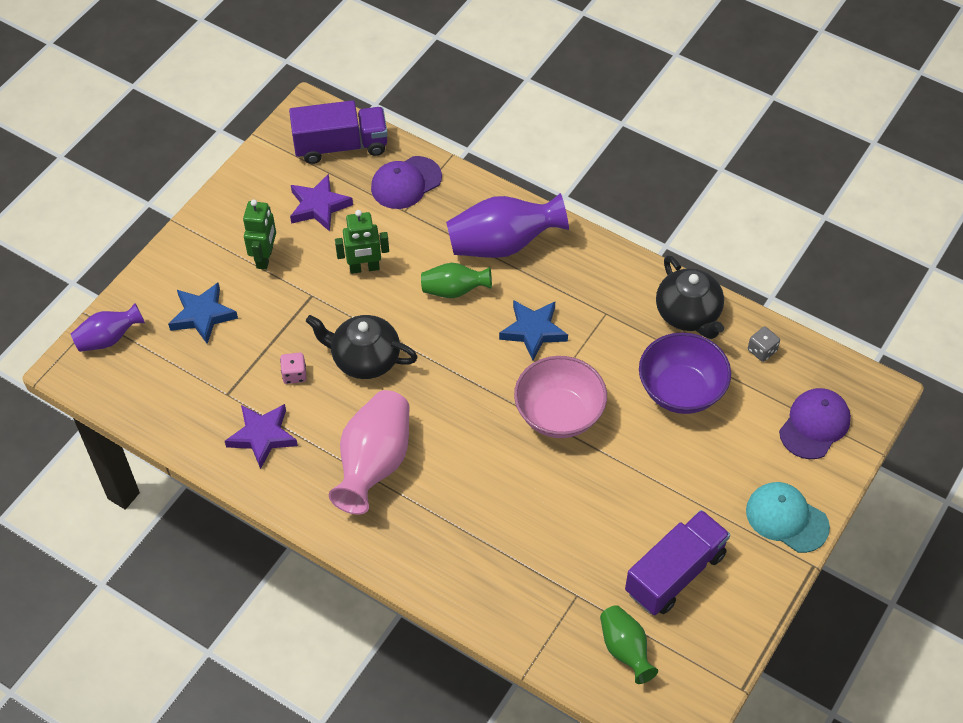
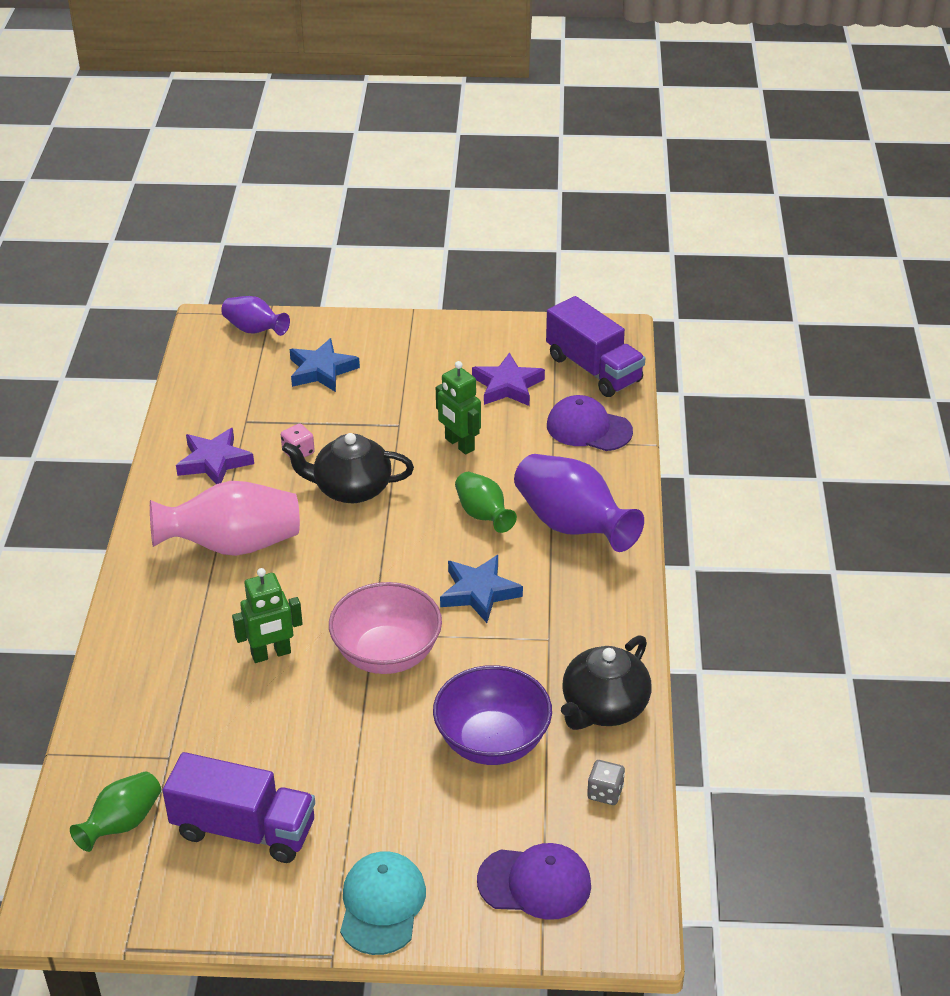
camera: 60 degrees right, 15 degrees down
(265, 258) = (418, 379): green robot -> green robot (271, 654)
(364, 359) = (351, 489): black teapot -> black teapot turned 75 degrees counterclockwise

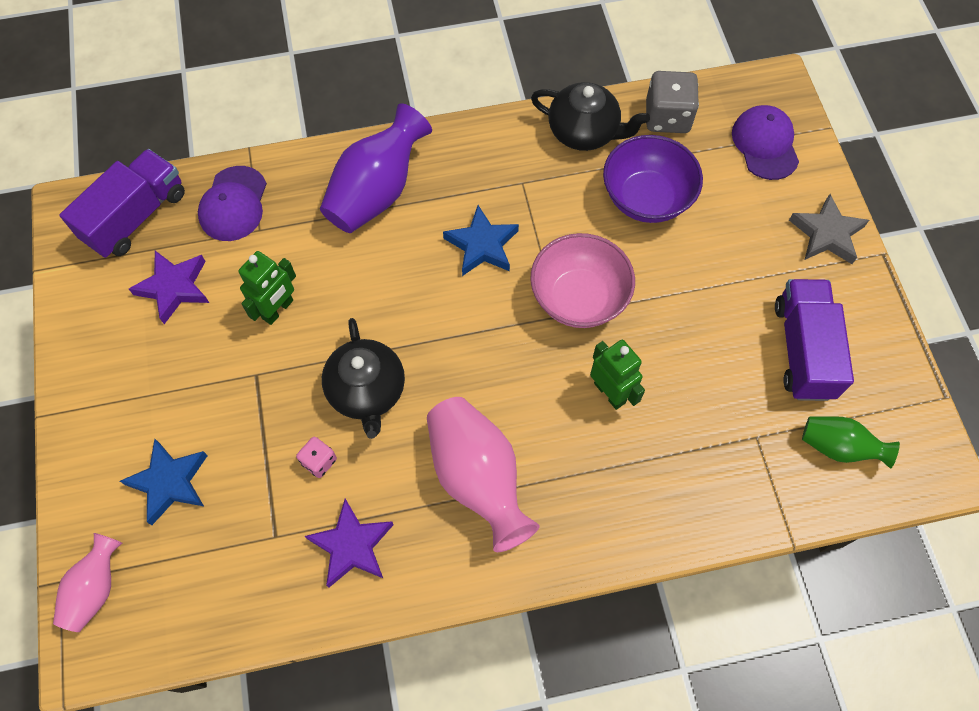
camera: 105 degrees left, 25 degrees up
(254, 330) = (95, 589): purple vase -> pink vase
(382, 905) = (826, 234): turquoise cap -> grey star
(483, 515) = (379, 265): green vase -> none
(605, 792) = (667, 117): grey dice -> grey dice, size x1.87

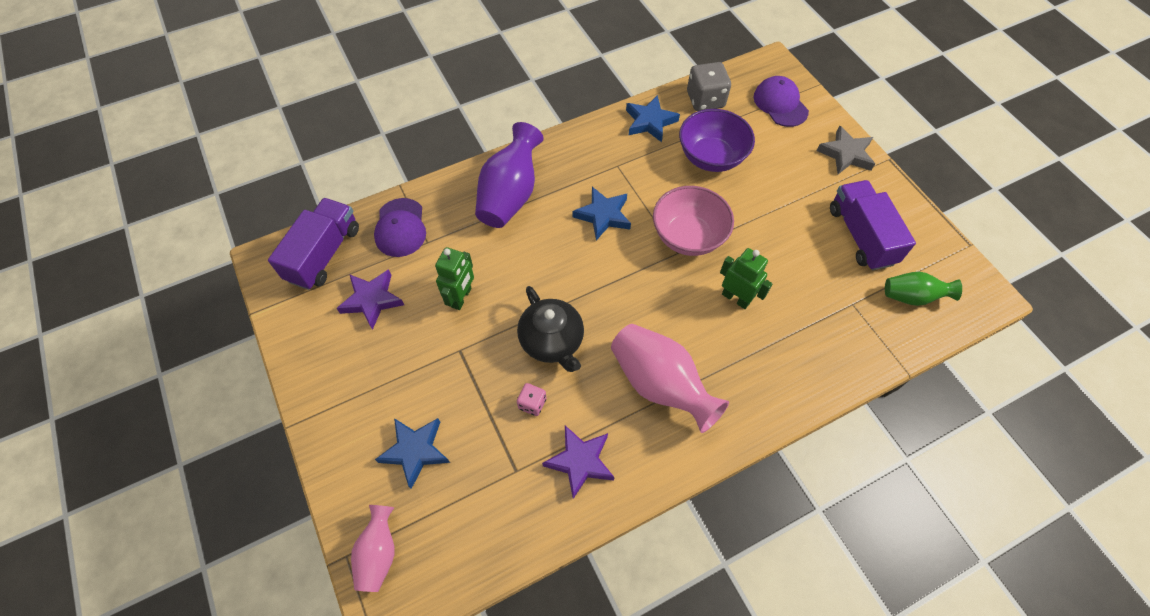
camera: 15 degrees left, 5 degrees down
(584, 132) = (650, 122): black teapot -> blue star

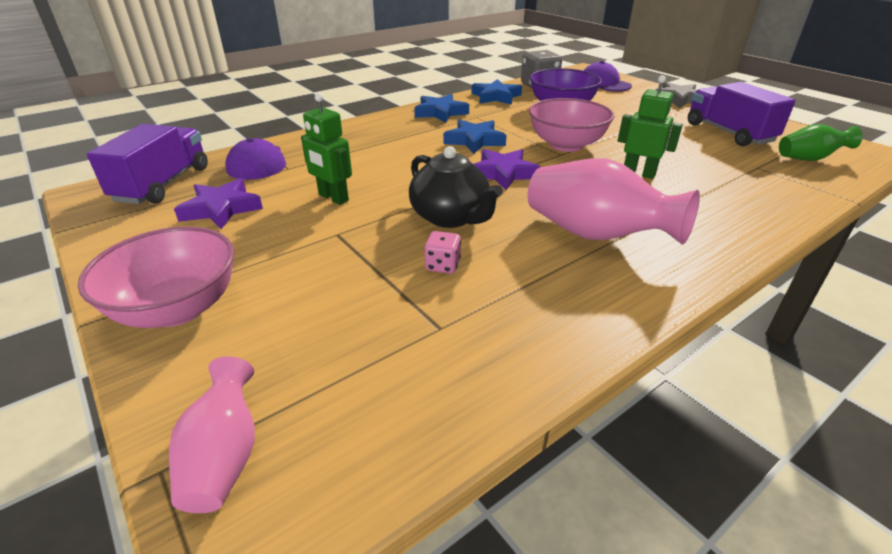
camera: 10 degrees left, 25 degrees down
(346, 421) = (177, 309): none -> pink bowl
(415, 451) = (284, 326): blue star -> blue star (440, 112)
(461, 297) = (333, 198): green robot -> green robot turned 120 degrees clockwise
(510, 195) = (374, 137): purple vase -> none
(580, 461) = (528, 308): purple star -> purple star (503, 173)

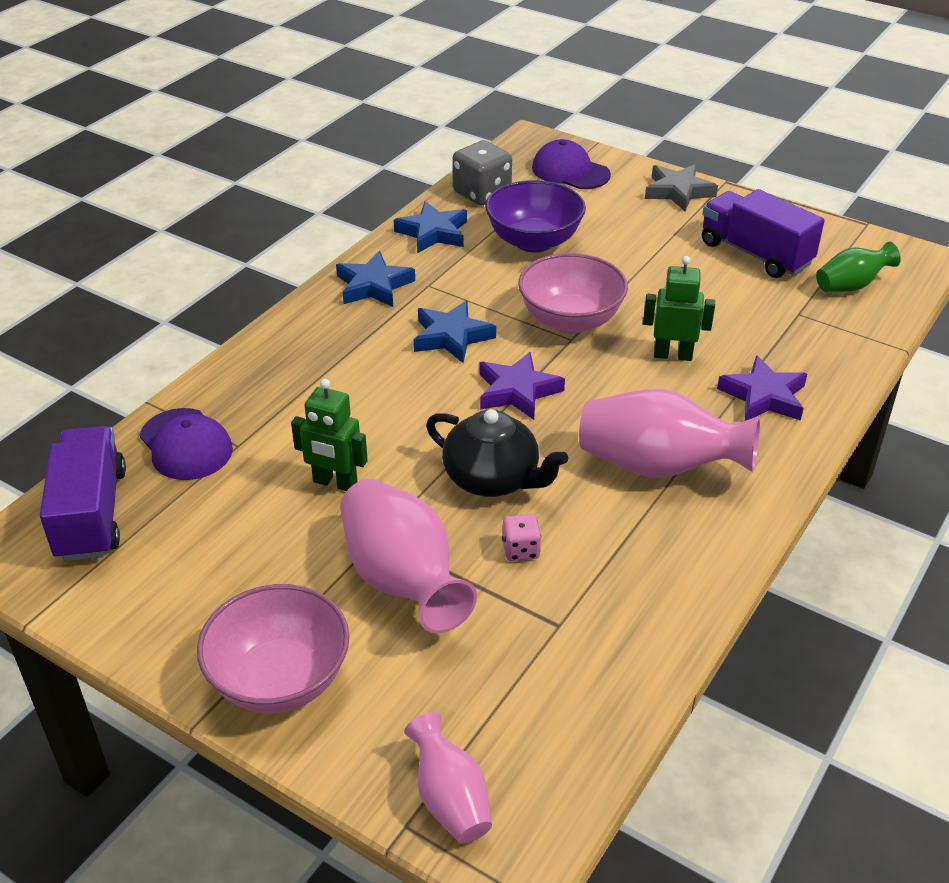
camera: 20 degrees left, 5 degrees up
(221, 209) = (208, 535): purple star -> purple star (764, 396)
(332, 264) = (402, 580): none -> pink vase

